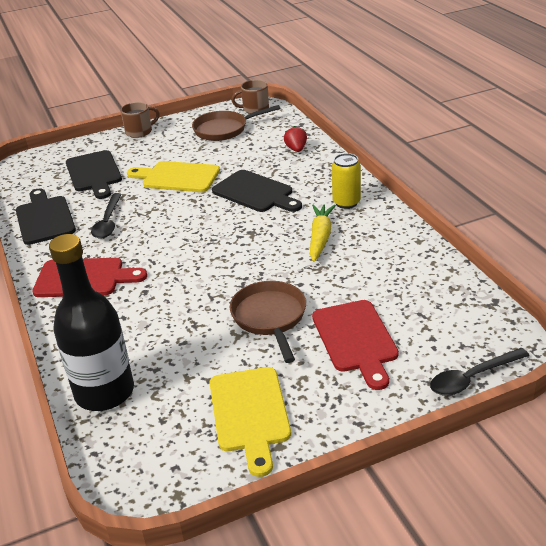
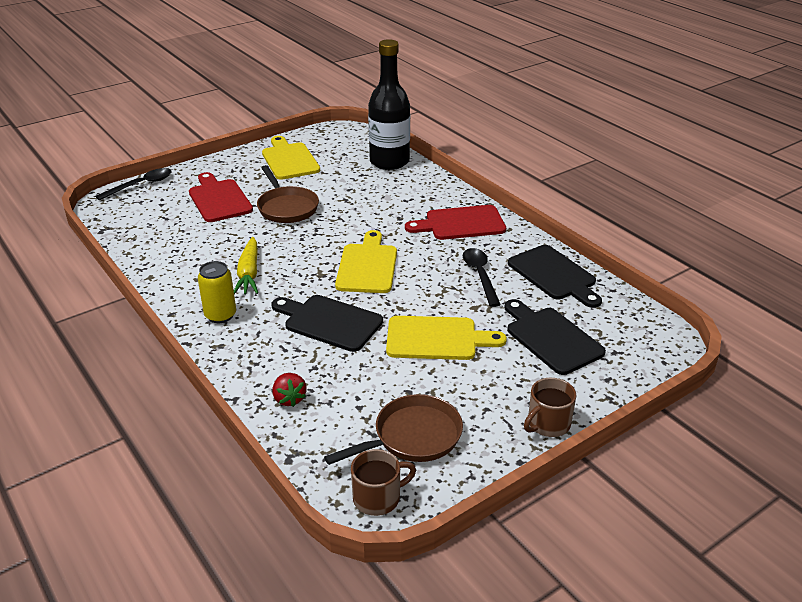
camera: 165 degrees right, 0 degrees up
(204, 237) = (367, 266): none -> yellow cutting board

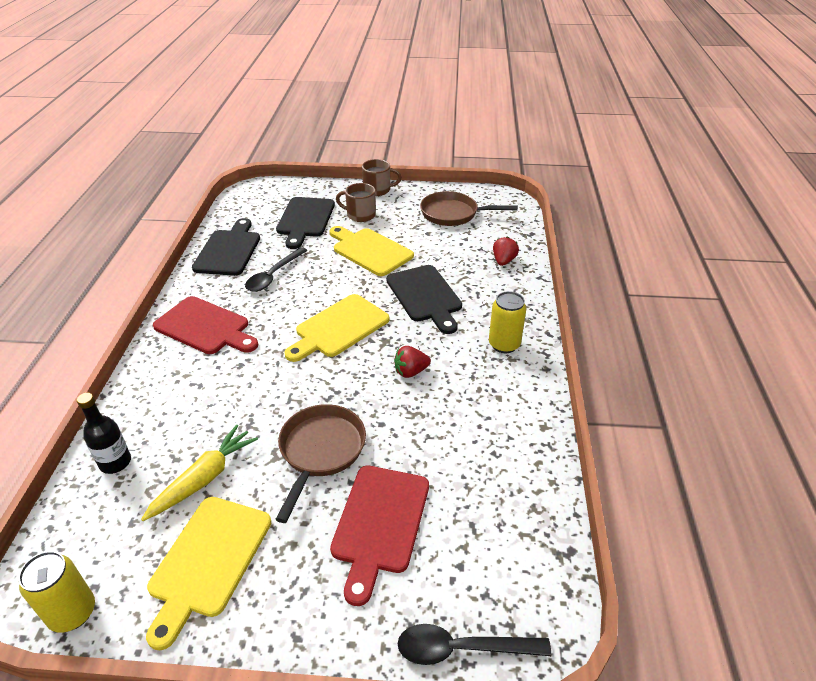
camera: 140 degrees left, 5 degrees up
(249, 274) = (445, 376): yellow carrot -> yellow carrot (204, 478)
(277, 265) = (411, 372): none -> red strawberry
(324, 132) = (72, 613): none -> yellow can
(378, 498) = (500, 201): brown mug -> brown mug (360, 215)
(389, 162) = (115, 462): black bottle -> black bottle, size x0.49

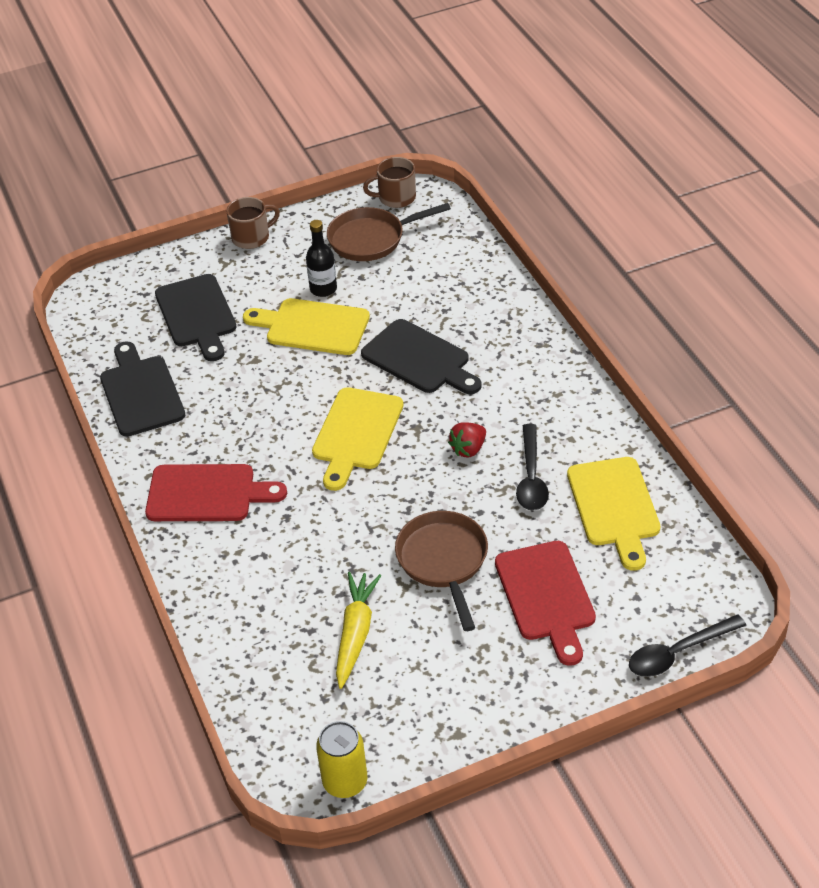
camera: 25 degrees left, 5 degrees up
(115, 462) = (254, 660): black bottle -> black bottle (323, 289)
(208, 561) = (424, 692): yellow cutting board -> yellow cutting board (614, 507)
(273, 275) = (227, 402): black spoon -> black spoon (531, 477)
(360, 215) = (260, 282): brown mug -> brown mug (396, 198)
(503, 261) = (473, 282): red strawberry -> none
(504, 344) = (540, 381): yellow can -> none

